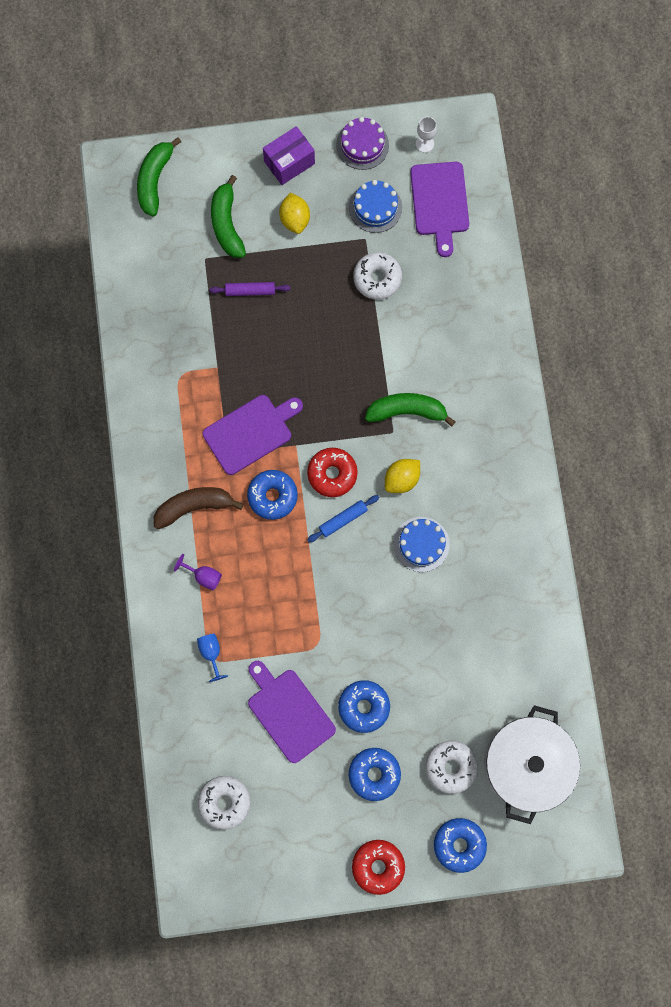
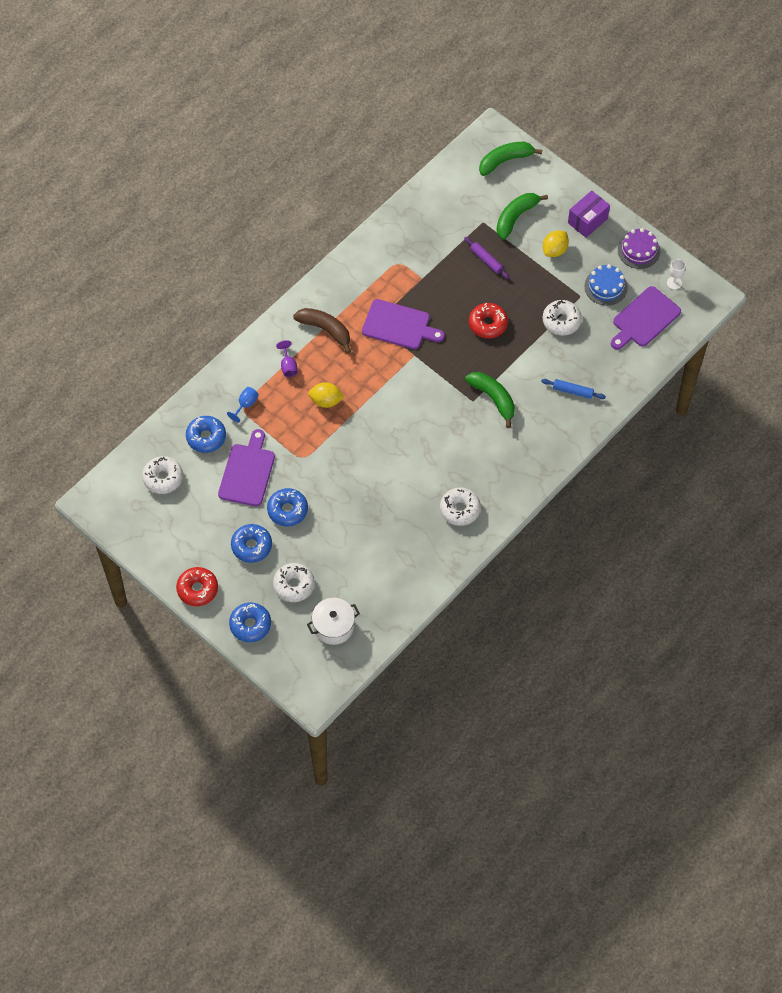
camera: 50 degrees right, 15 degrees down
(272, 496) = (371, 366): blue donut -> blue donut (206, 437)
(289, 162) = (587, 221): purple box -> purple box turned 60 degrees counterclockwise
(332, 474) = (415, 387): red donut -> red donut (488, 324)
(343, 519) = (392, 414): blue rolling pin -> blue rolling pin (573, 391)
(401, 479) = (448, 427): yellow lemon -> yellow lemon (326, 401)
(421, 544) = (417, 468): blue cake -> none
(499, 541) = (460, 509): none -> white donut
(526, 764) = (333, 626): white pot -> white pot, size x0.59

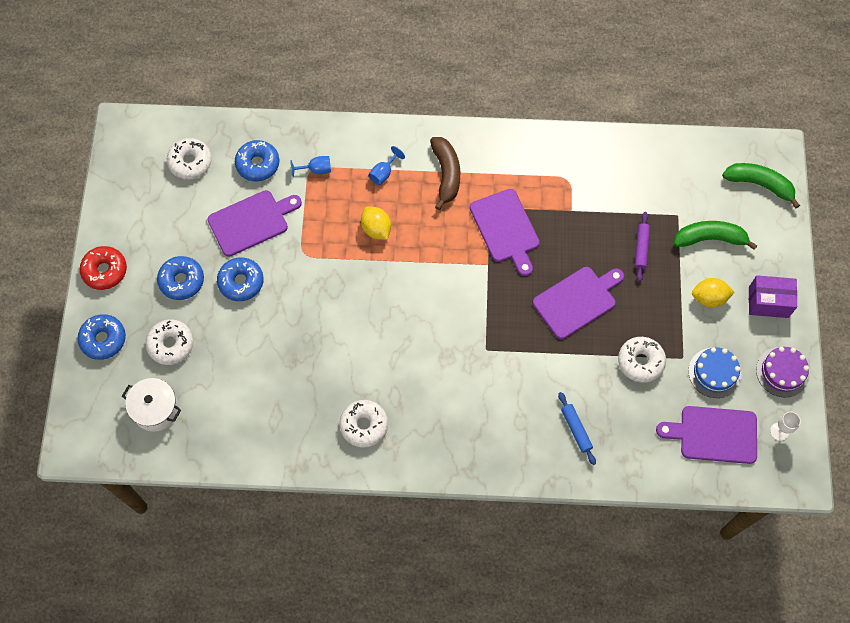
camera: 50 degrees right, 5 degrees up
(288, 366) = (383, 173): purple goblet -> blue goblet
(488, 324) = (577, 301): red donut -> purple cutting board
(493, 399) = (504, 366): green banana -> none

